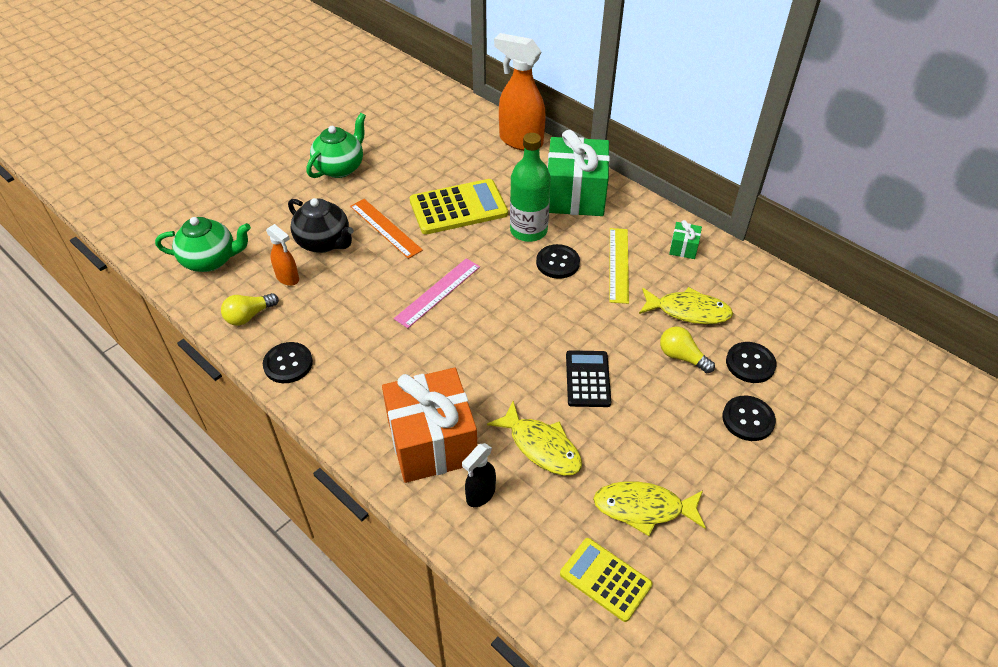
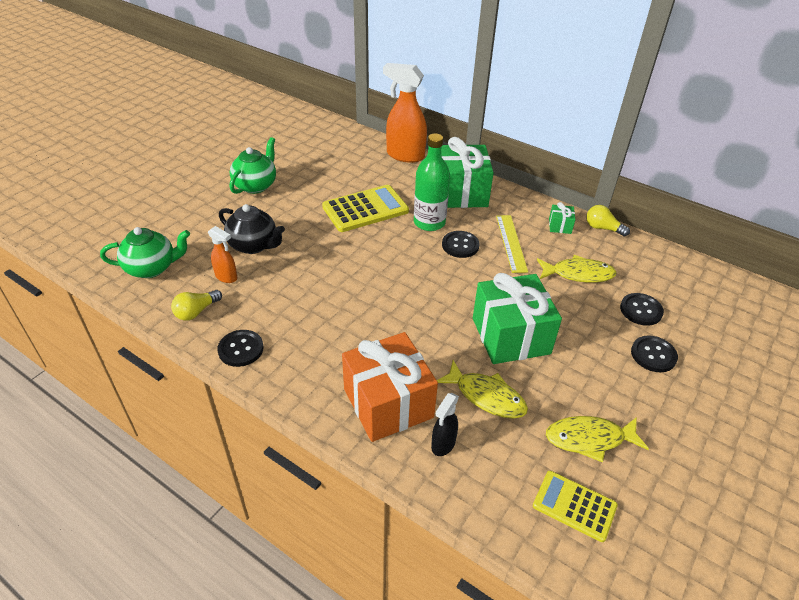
camera: 10 degrees left, 5 degrees down
(385, 228) = (306, 229): orange ruler -> none
(438, 292) = (364, 277): pink ruler -> none
(587, 379) = (511, 336): black calculator -> green gift
(682, 357) = (584, 310): yellow light bulb -> yellow light bulb (602, 228)

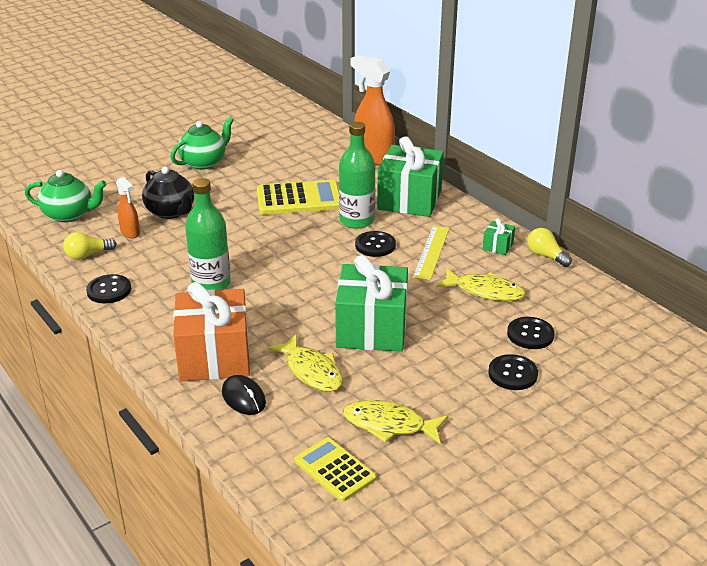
camera: 20 degrees right, 10 degrees down
(338, 319) = (211, 284): none -> green bottle
(443, 444) = (243, 398): black spray bottle -> black mouse

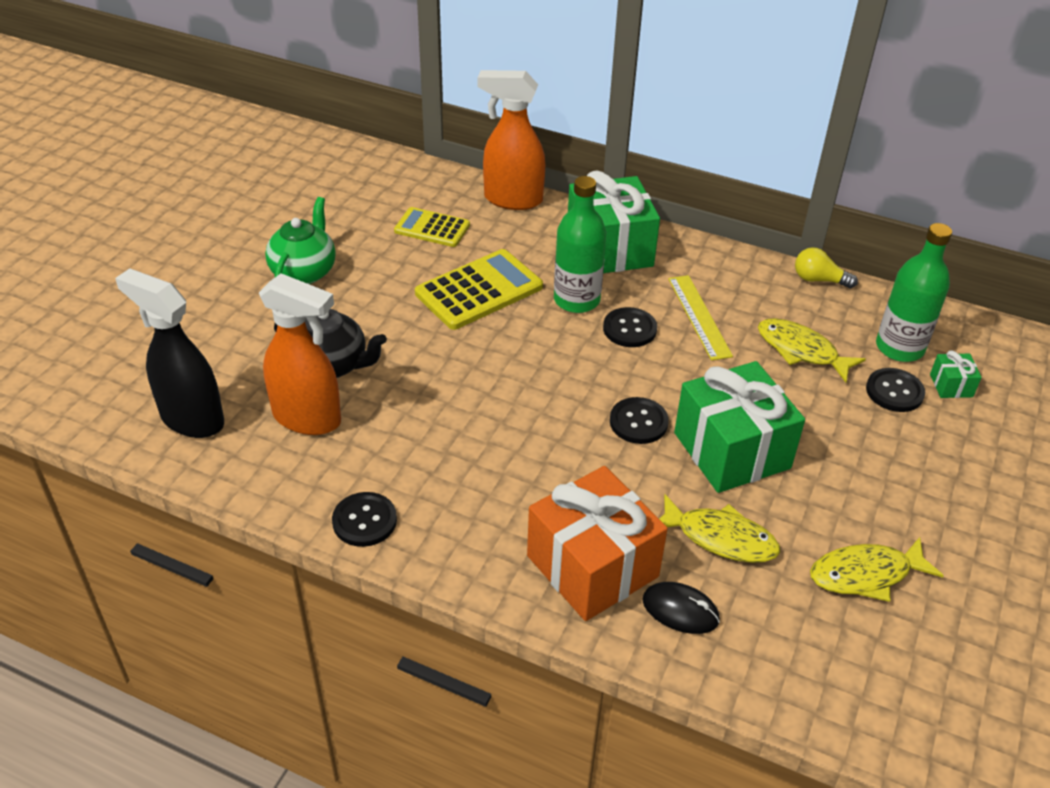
camera: 30 degrees left, 10 degrees up
(69, 215) = (191, 419): green teapot -> black spray bottle
(88, 255) = (281, 475): yellow light bulb -> none
(130, 233) = (308, 418): orange spray bottle -> orange spray bottle, size x1.93
(211, 284) = (488, 459): green bottle -> green bottle (899, 348)
(334, 470) = (866, 662): yellow calculator -> yellow calculator (432, 228)
(485, 291) = (801, 351): yellow fish -> yellow fish turned 135 degrees counterclockwise
(497, 246) = (760, 283): green gift -> green gift (951, 385)
(512, 374) = (923, 451): black button -> black button (638, 422)

